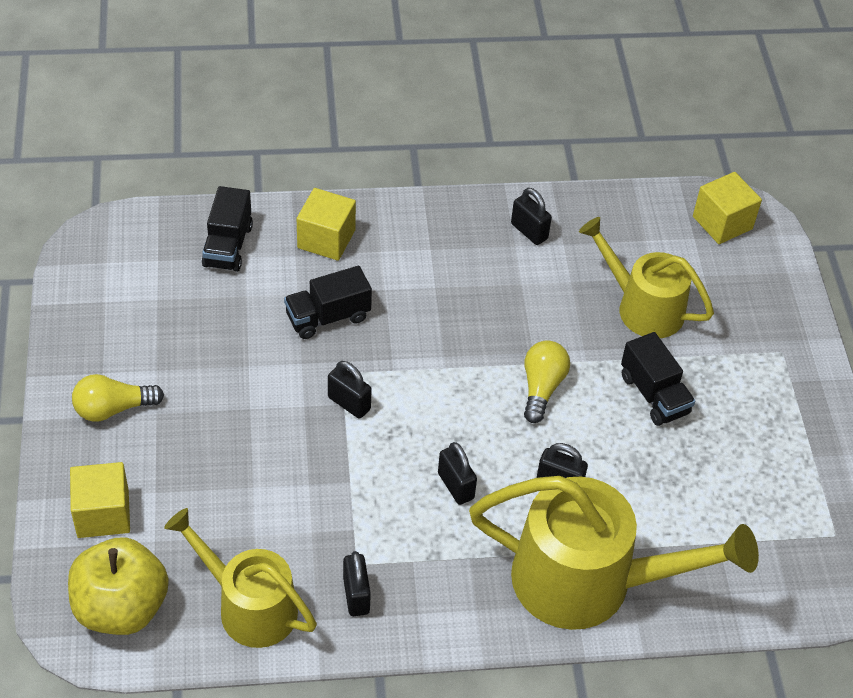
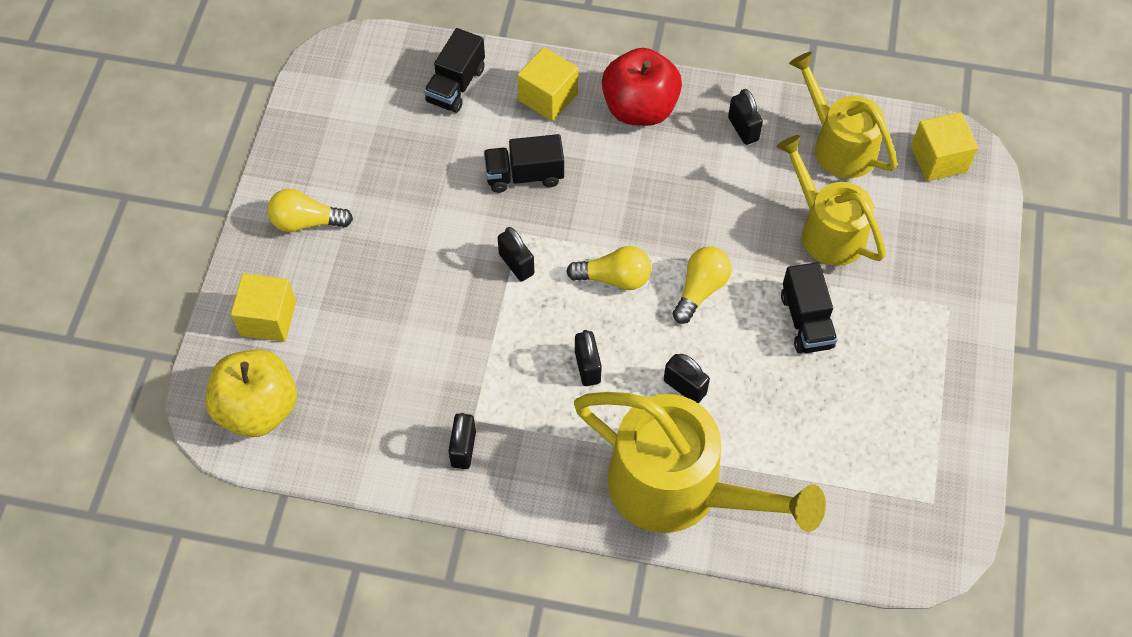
camera: 20 degrees right, 10 degrees up
(248, 605) = (366, 434): yellow watering can -> yellow watering can (838, 144)
(421, 232) = (639, 108): none -> red apple
(452, 395) = (614, 278): none -> yellow light bulb

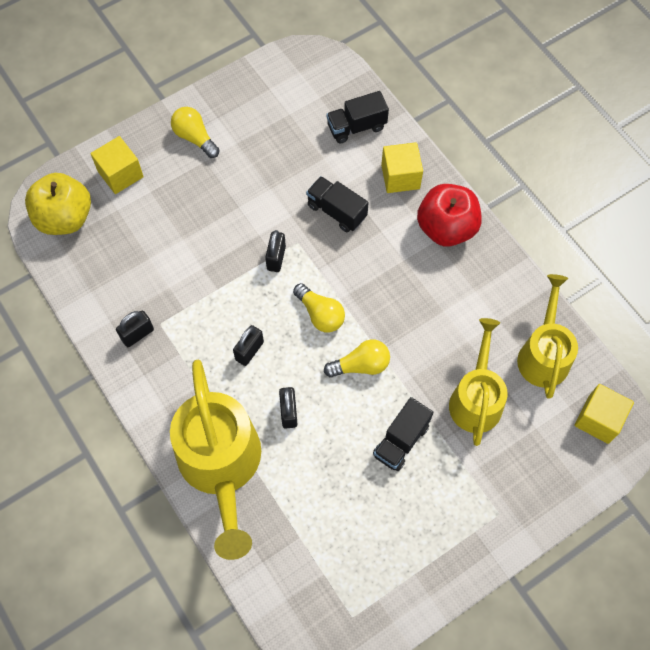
camera: 45 degrees right, 5 degrees up
(743, 129) = (494, 293): black padlock -> none

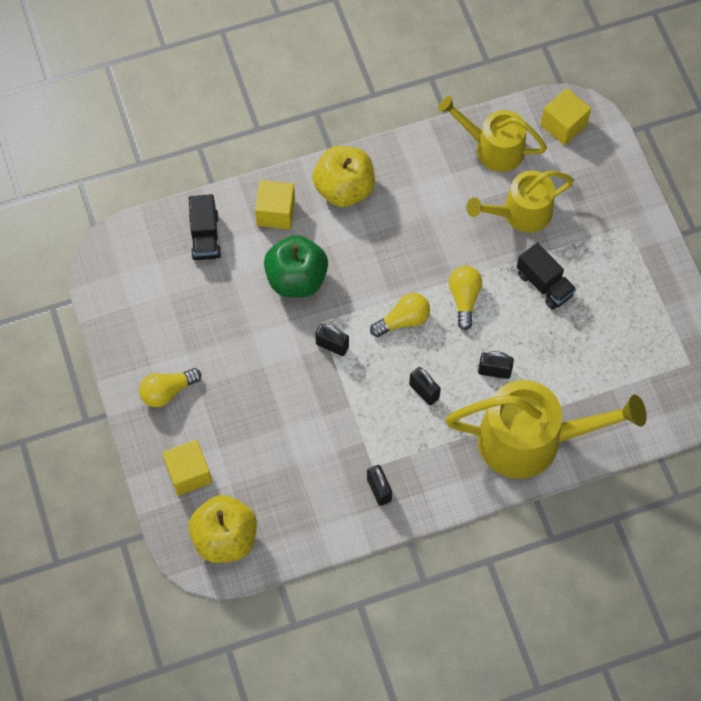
camera: 75 degrees left, 0 degrees up
(336, 211) = (296, 279): black truck -> green apple
(446, 228) = (344, 189): red apple -> yellow apple
(476, 398) = (520, 213): yellow watering can -> yellow watering can turned 45 degrees counterclockwise

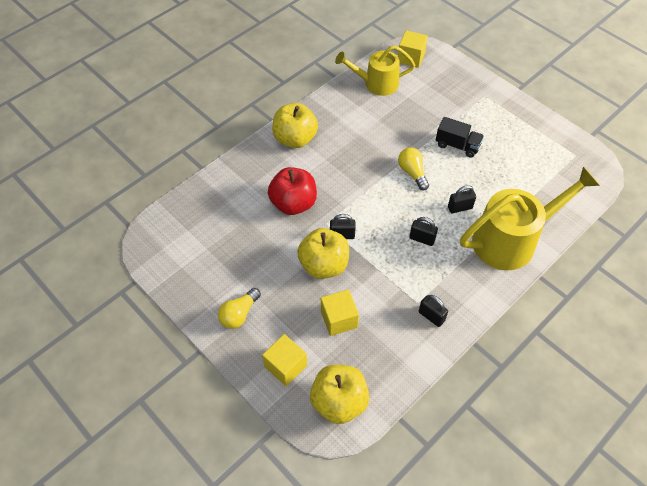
camera: 25 degrees left, 10 degrees down
(205, 236) = (214, 202): black truck -> none
(276, 212) = (256, 169): yellow cube -> yellow cube (339, 319)
(291, 374) = (324, 265): none -> yellow apple
(296, 279) = (293, 203): green apple -> red apple
(403, 320) = (381, 201): yellow light bulb -> none
(520, 213) = (416, 112): yellow watering can -> none

